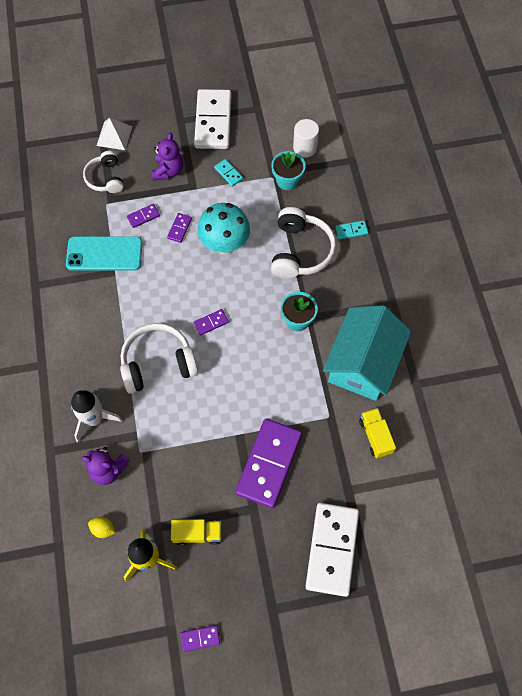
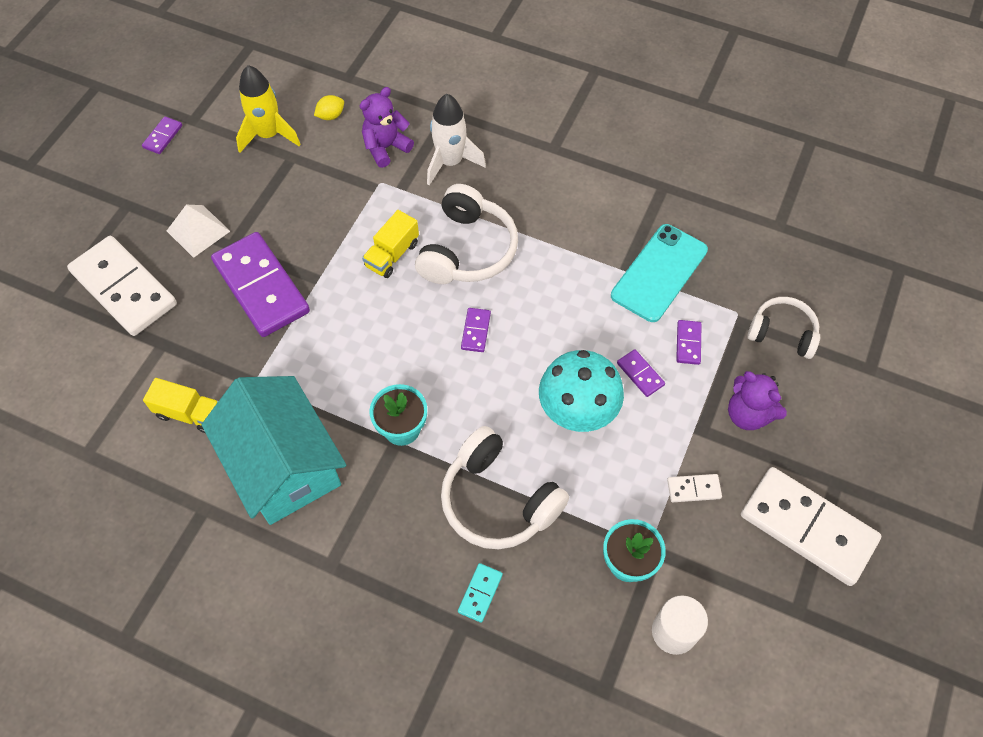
camera: 125 degrees right, 5 degrees down
(114, 136) = (854, 381): white pyramid -> white pyramid (198, 231)
(197, 533) = (253, 185): yellow truck -> yellow truck (392, 255)
(228, 173) = (693, 489): turquoise domino -> white domino

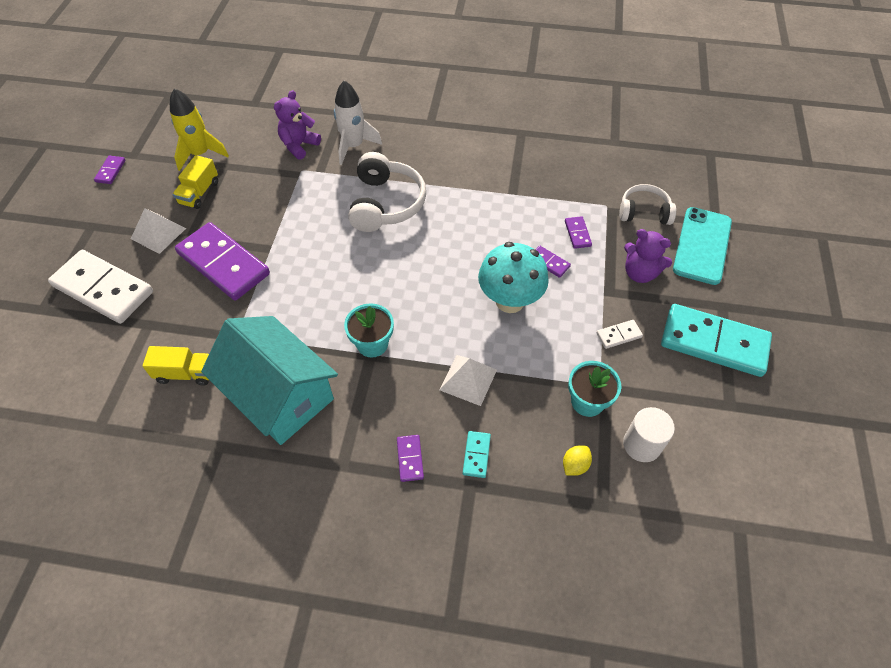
camera: 15 degrees left, 5 degrees down
(331, 116) = (248, 131): yellow lemon -> yellow lemon (575, 465)
(392, 255) = (326, 219): yellow truck -> yellow truck (199, 193)
(475, 331) = (410, 259): purple domino -> purple domino (410, 459)
(498, 500) = (468, 379): white headphones -> white pyramid
(659, 273) = (539, 190): turquoise phone -> turquoise phone (702, 245)
(808, 527) = (714, 342): white domino -> turquoise domino

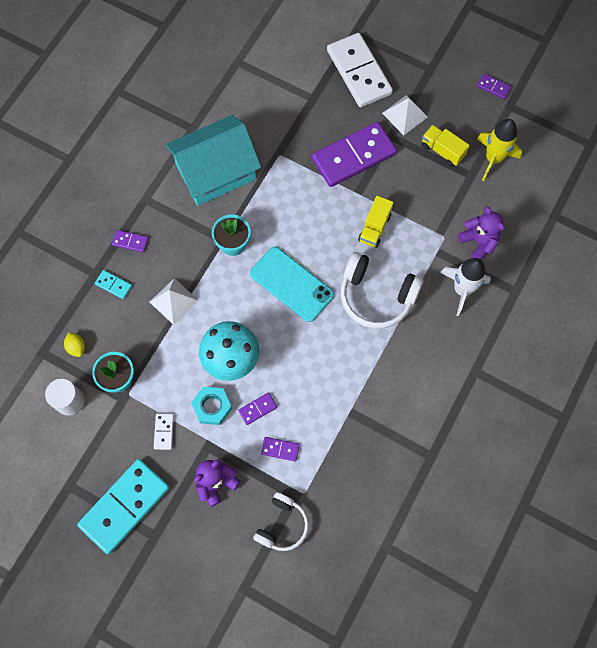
camera: 110 degrees right, 15 degrees up
(103, 289) = (359, 72): white domino -> white domino turned 75 degrees counterclockwise
(186, 373) = (259, 117): yellow truck -> yellow truck (374, 228)
(568, 301) = (212, 407): none -> turquoise nut
(702, 245) = (223, 558): turquoise phone -> turquoise phone (291, 284)

